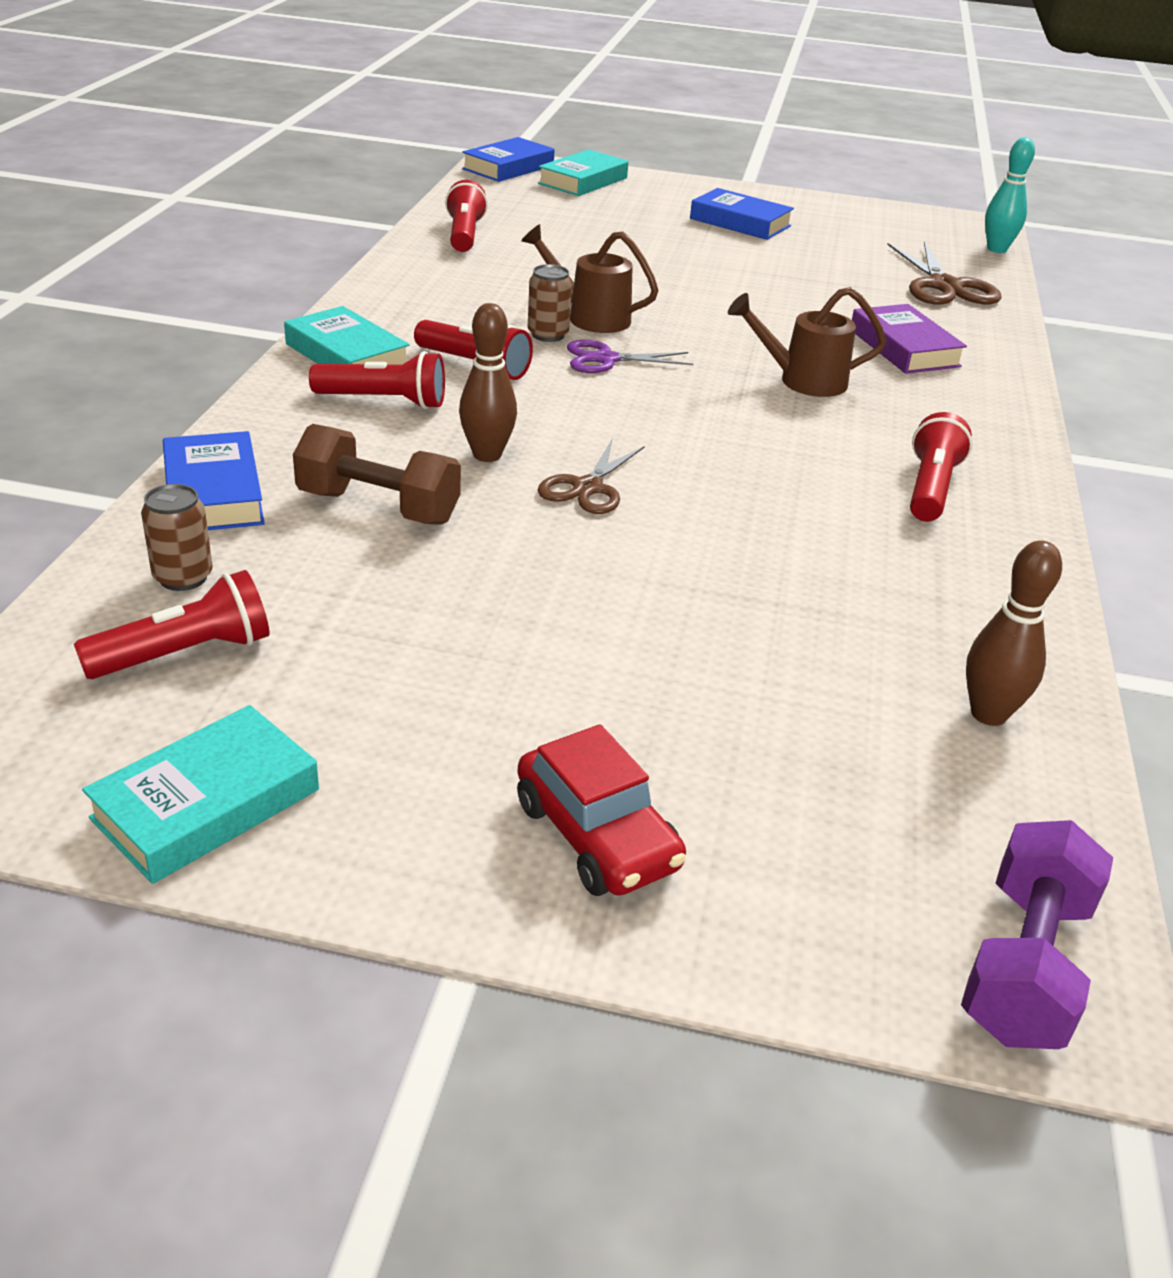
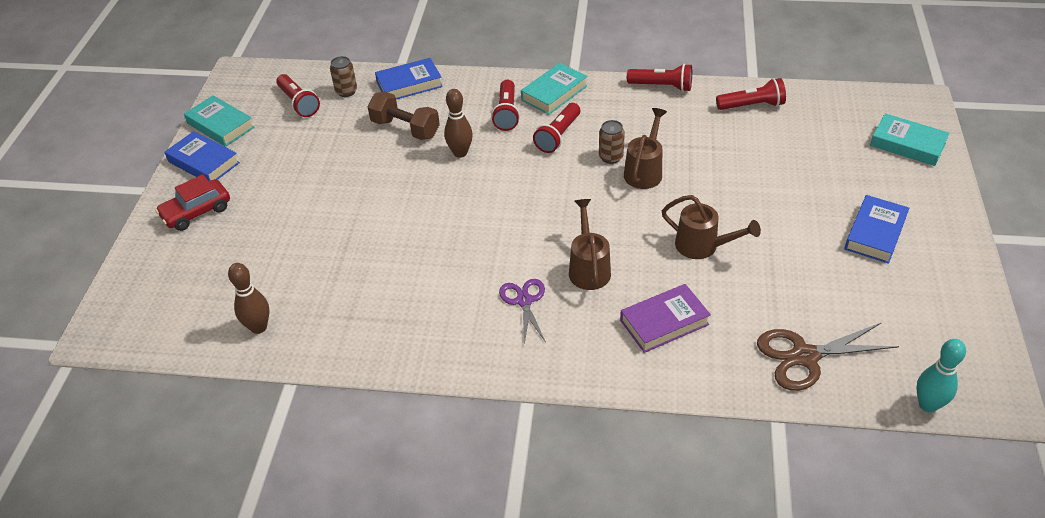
camera: 90 degrees right, 10 degrees up
(378, 507) = (405, 128): brown dumbbell -> brown dumbbell turned 75 degrees counterclockwise
(508, 167) = (907, 106): blue book -> blue book (203, 162)
(587, 488) = (435, 188): brown scissors -> none
(606, 359) = (586, 183): purple scissors -> purple scissors (524, 301)
(759, 306) = (702, 246): none -> brown watering can
(930, 488) = (462, 322): red flashlight -> red flashlight (662, 86)
(1024, 965) = (120, 322): purple dumbbell -> none

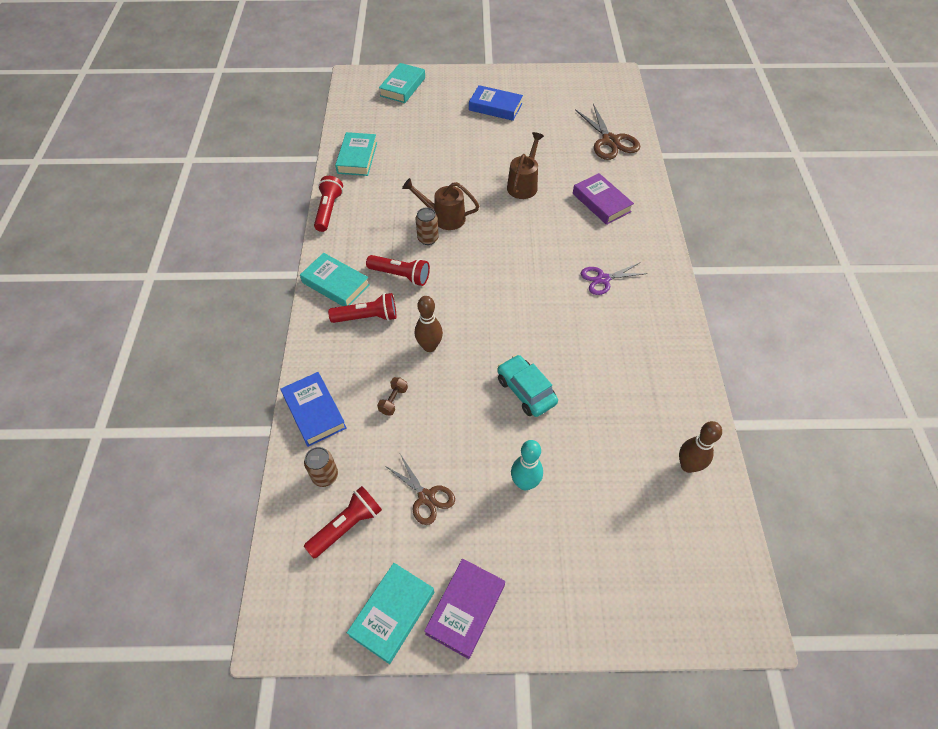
camera: 100 degrees left, 10 degrees up
(196, 212) = (551, 584): red car -> none
(203, 162) = (465, 609): blue book -> purple book
(304, 145) = (426, 497): none -> brown scissors
(387, 216) = (526, 391): none -> turquoise car
(405, 128) = (393, 400): brown dumbbell -> brown dumbbell, size x0.51
(588, 268) = (560, 244): brown watering can -> none
(752, 105) = (357, 158): red flashlight -> turquoise book
(928, 405) = (629, 98): turquoise bowling pin -> turquoise bowling pin (525, 483)

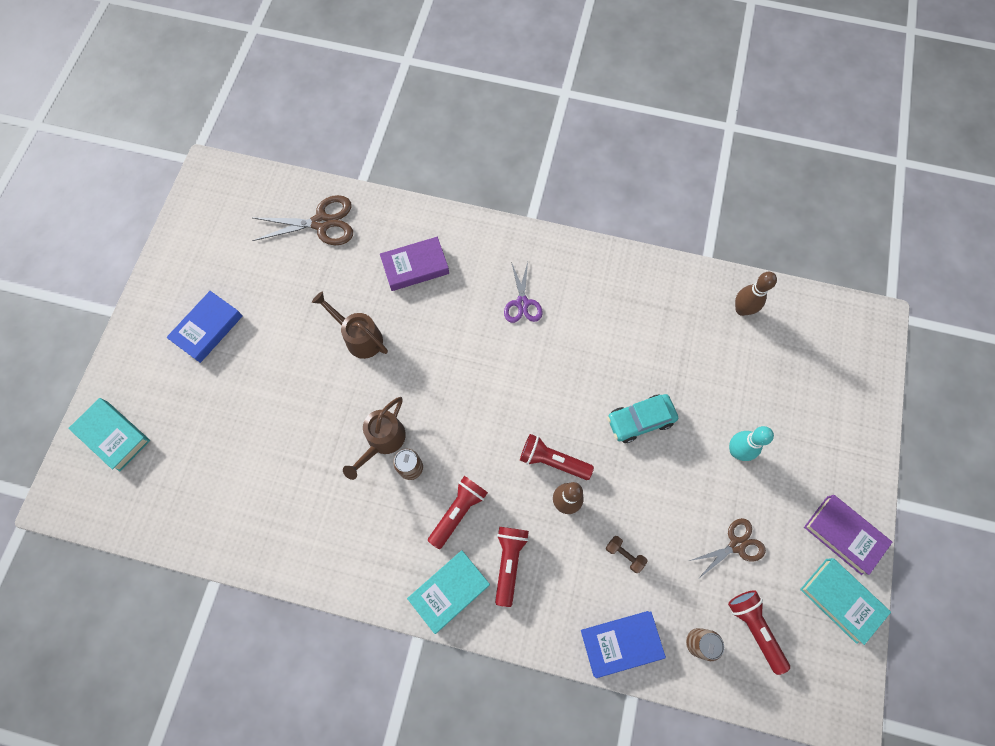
camera: 75 degrees left, 15 degrees up
(328, 210) = (323, 581): red flashlight -> red flashlight (552, 461)
(357, 158) = (237, 526): turquoise book -> none

